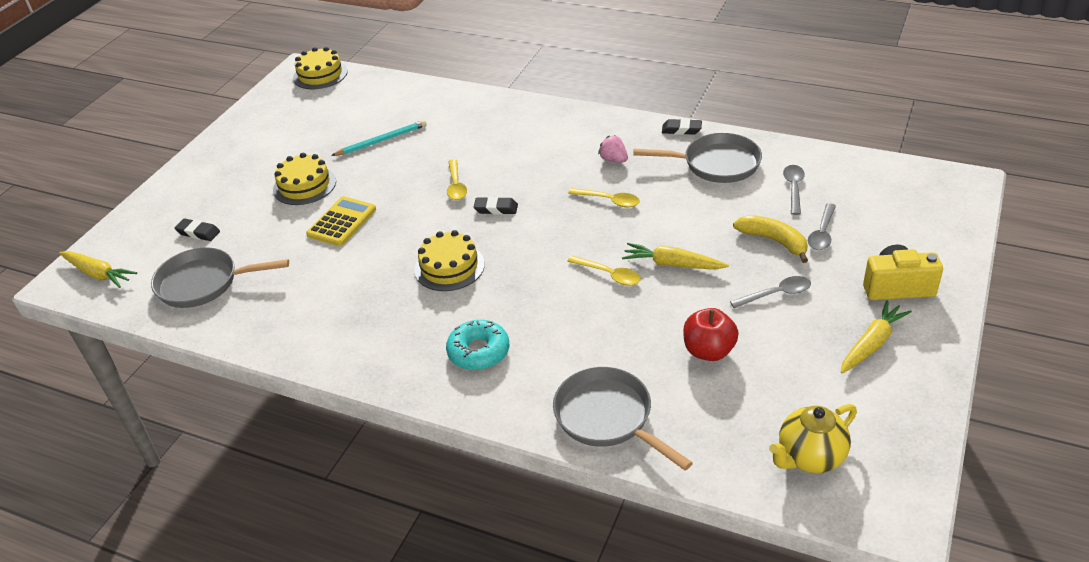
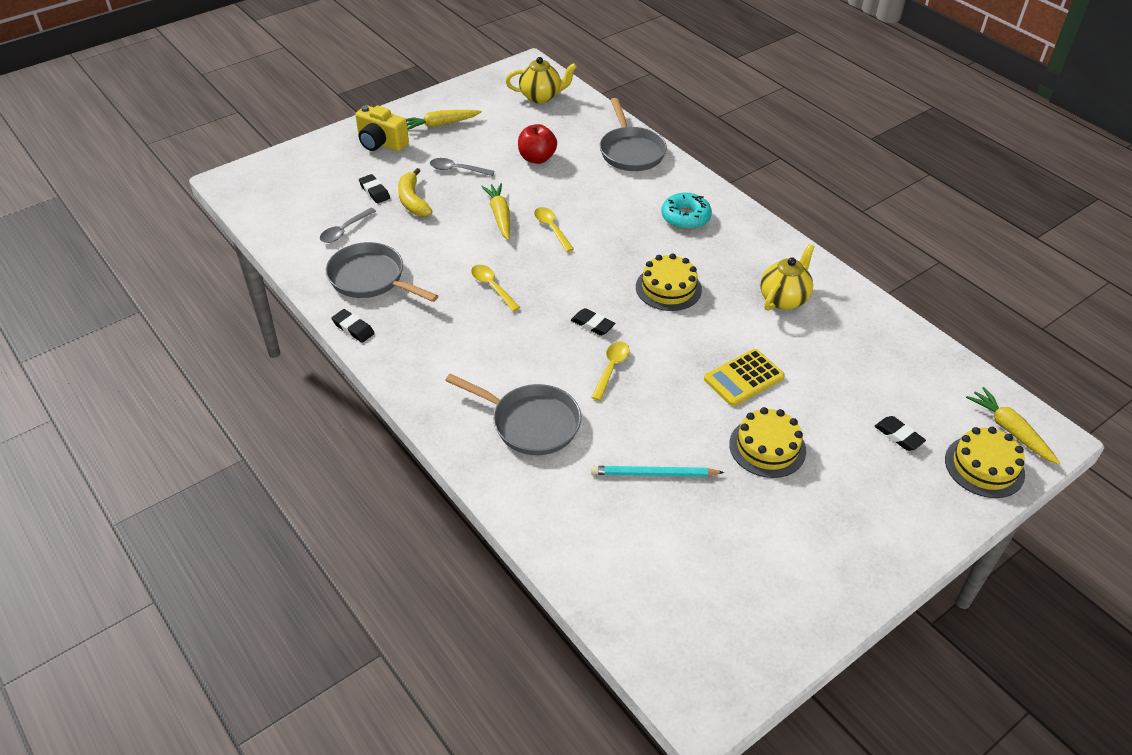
camera: 155 degrees left, 5 degrees up
(203, 283) = (896, 370): grey pan -> grey pan (530, 423)
(320, 75) = (678, 668): yellow cake -> yellow cake (984, 466)
(330, 304) = (783, 299): none -> yellow teapot
(613, 160) = (447, 326): pink strawberry -> none
(672, 264) = (500, 216): yellow carrot -> yellow carrot turned 150 degrees counterclockwise
(822, 233) = (374, 191): grey spoon -> black eraser

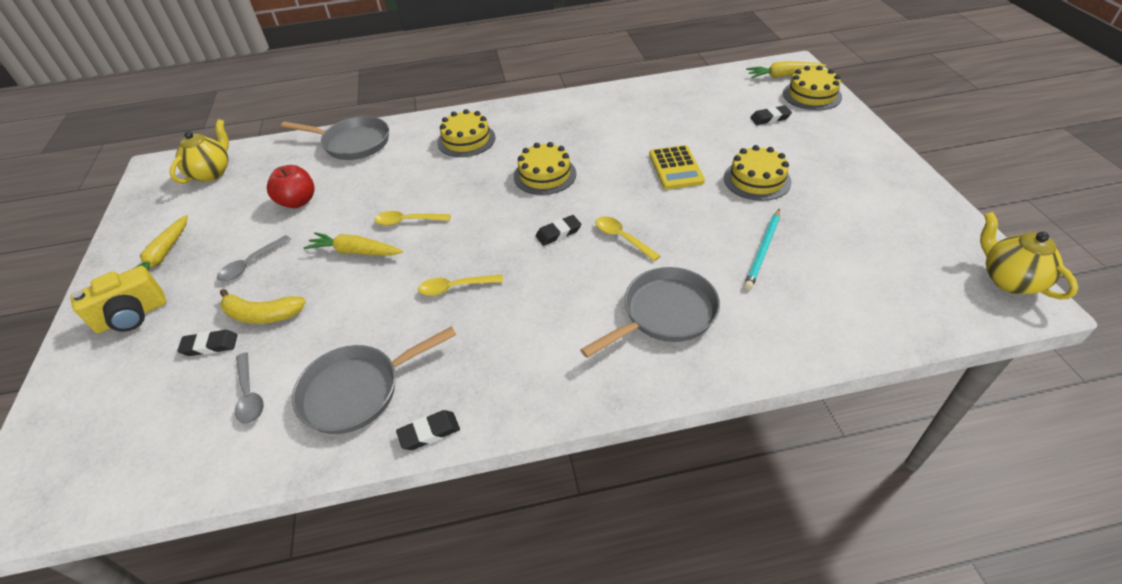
camera: 60 degrees left, 0 degrees up
(685, 217) = (466, 140): turquoise donut -> yellow cake
(783, 299) = (600, 122): yellow teapot -> yellow teapot (1009, 280)

